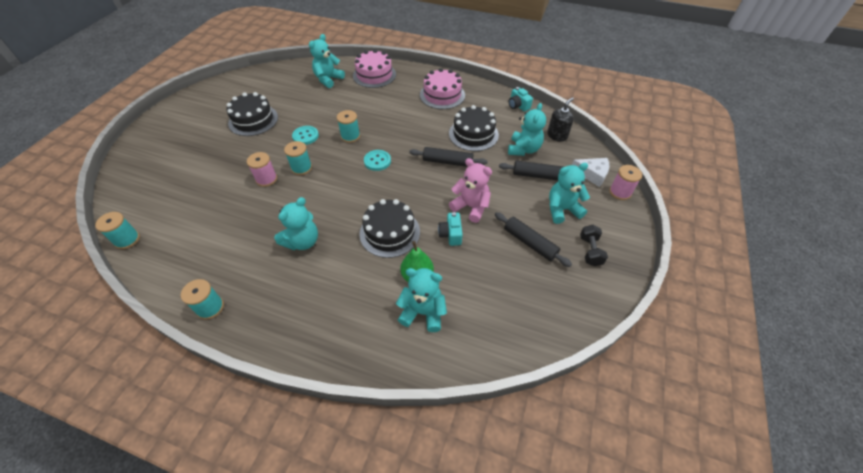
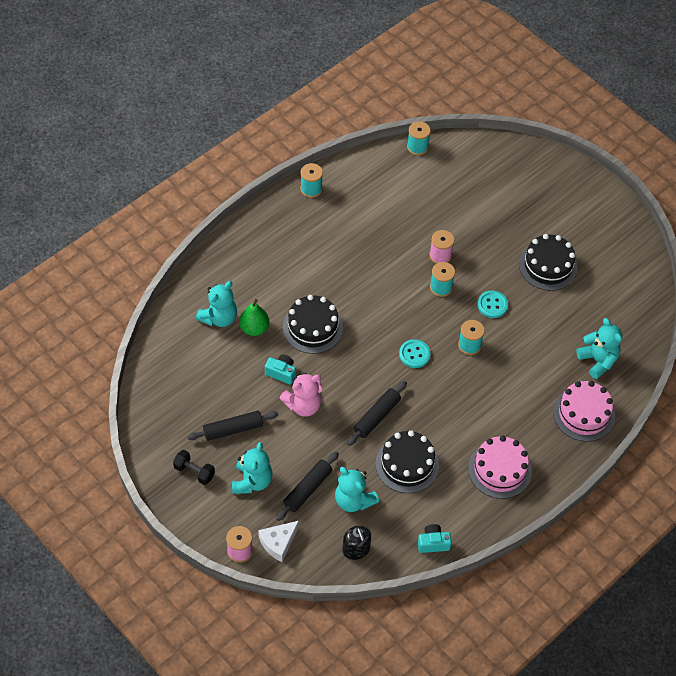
camera: 115 degrees right, 5 degrees up
(302, 241) = (342, 262): turquoise teddy bear -> none

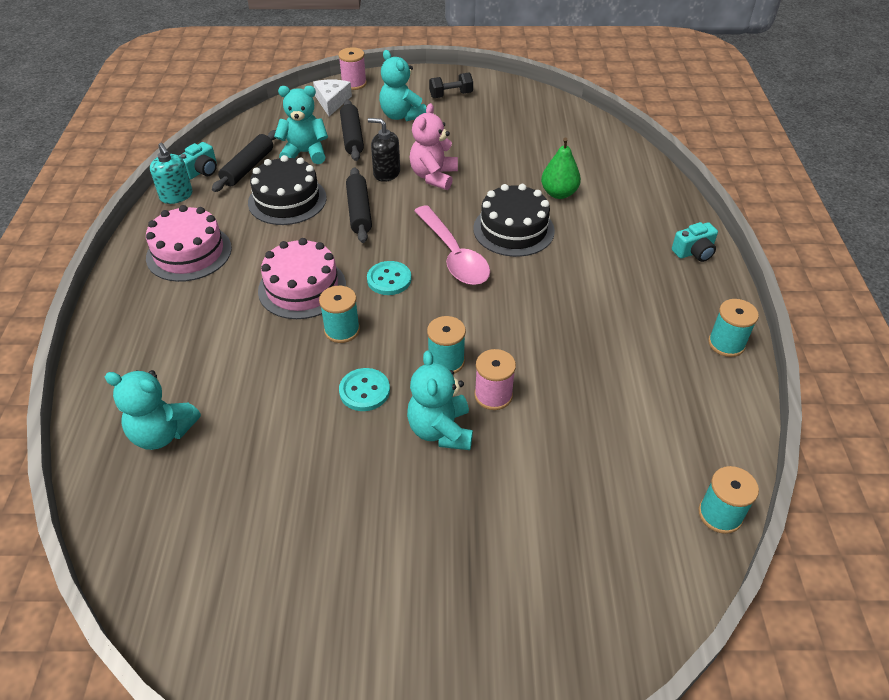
camera: 135 degrees right, 10 degrees down
(219, 318) = (597, 179): turquoise teddy bear -> turquoise teddy bear (440, 430)
(233, 429) = (463, 130): black rolling pin -> black rolling pin (248, 167)
(281, 373) = (485, 183): turquoise camera -> turquoise camera (694, 252)
(356, 550) = (265, 131): black soap dispenser -> black soap dispenser (386, 173)
(364, 340) = (453, 255): none -> pink spoon
(468, 530) = (176, 196): none -> turquoise soap dispenser
(548, 266) = (346, 501): black cake -> none
(583, 414) = (134, 362): pink cake -> pink cake (302, 288)

